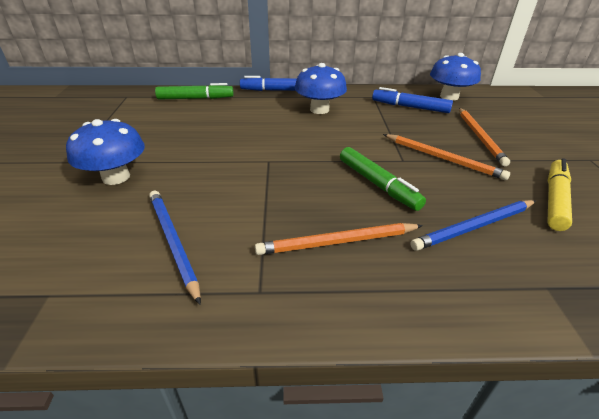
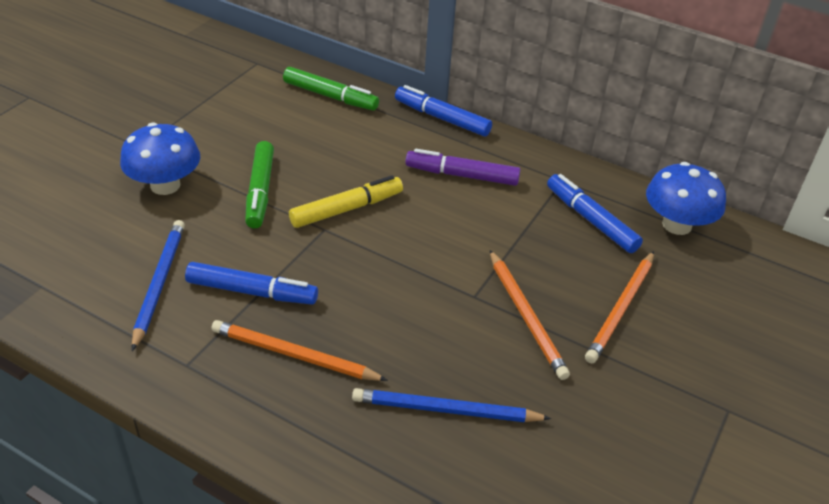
camera: 30 degrees right, 5 degrees up
(258, 216) = (252, 292): none -> blue marker
(319, 110) = (462, 175): blue mushroom -> purple marker
(377, 184) = (406, 313): green marker -> green marker (260, 191)
(555, 199) = (585, 430): yellow marker -> yellow marker (347, 209)

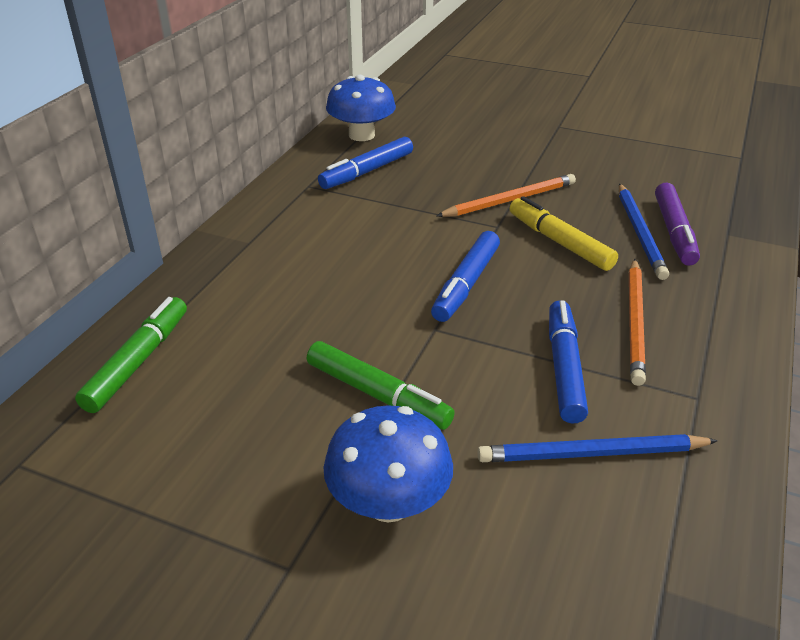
camera: 95 degrees left, 5 degrees down
(260, 191) = (377, 395): green marker -> green marker turned 45 degrees clockwise
(347, 209) = (394, 316): yellow marker -> yellow marker (559, 242)
(442, 118) = (196, 262): blue marker -> blue marker (466, 284)
(462, 175) = (311, 242): purple marker -> purple marker (674, 232)
(621, 309) = (478, 160): orange pencil -> none

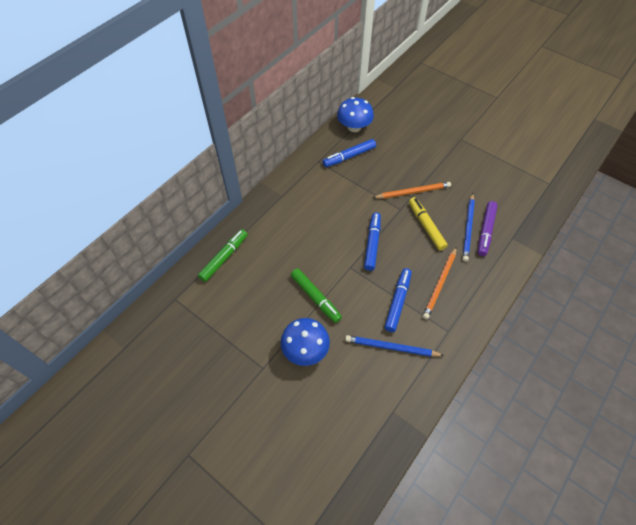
camera: 15 degrees right, 20 degrees up
(466, 284) = (372, 244): blue marker -> blue marker turned 150 degrees clockwise

